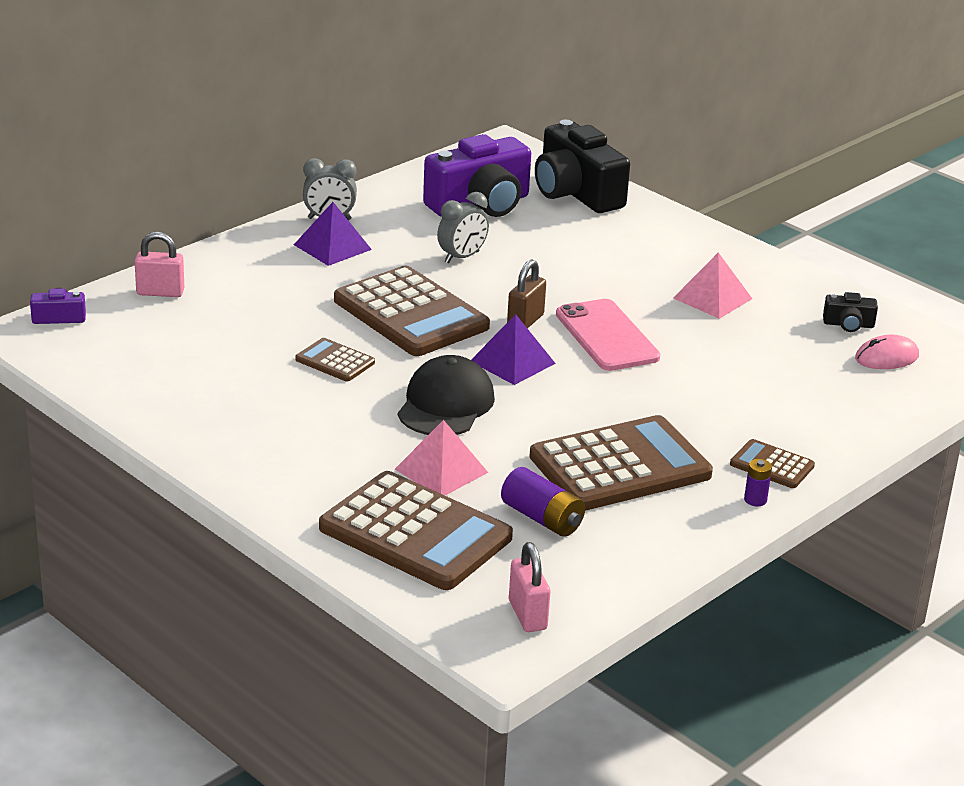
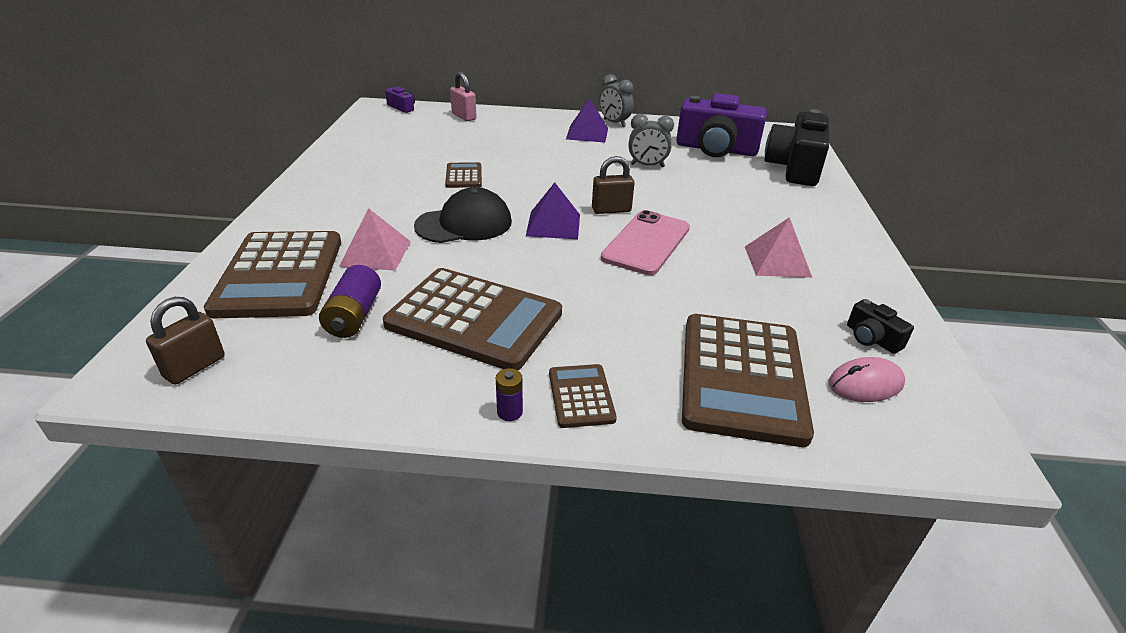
camera: 50 degrees right, 5 degrees up
(411, 314) = (555, 176): brown calculator -> brown calculator (742, 377)
(527, 615) = (195, 367): pink padlock -> brown padlock
(886, 357) = (865, 384): pink mouse -> pink mouse turned 45 degrees counterclockwise

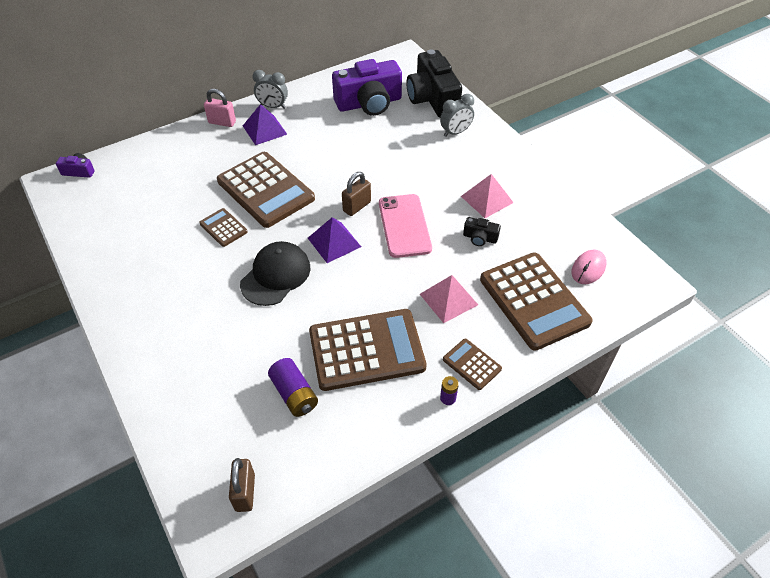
camera: 35 degrees left, 15 degrees up
(280, 275) = (205, 395): brown calculator -> brown calculator (266, 190)
(376, 253) = (247, 337): pink pyramid -> pink pyramid (448, 299)
(464, 116) = (146, 157): pink padlock -> pink padlock (222, 122)
(647, 166) = (339, 146): grey clock -> grey clock (455, 132)
(872, 338) = (571, 234): black camera -> black camera (480, 238)

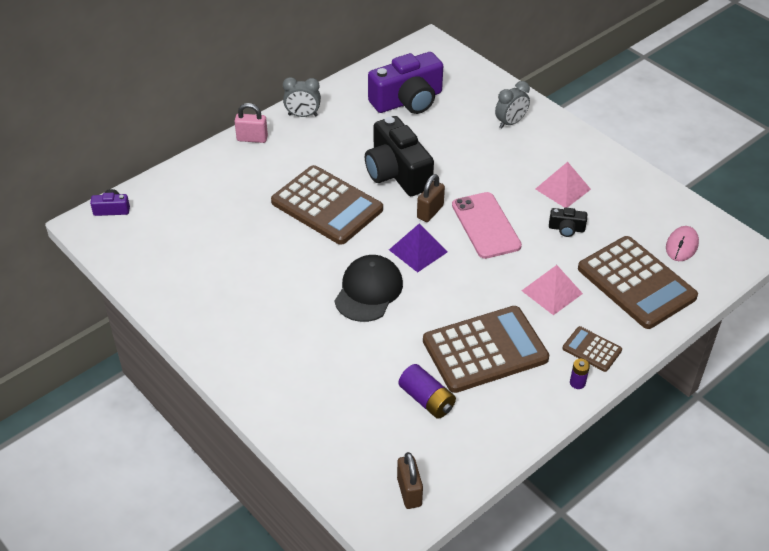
camera: 10 degrees left, 5 degrees down
(223, 228) = (295, 250): brown calculator -> none
(264, 130) = (302, 142): purple pyramid -> none
(432, 99) = (475, 89): black camera -> black camera (397, 173)

